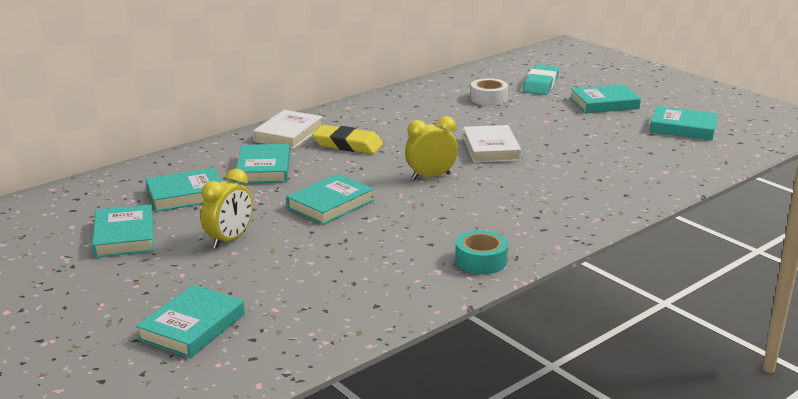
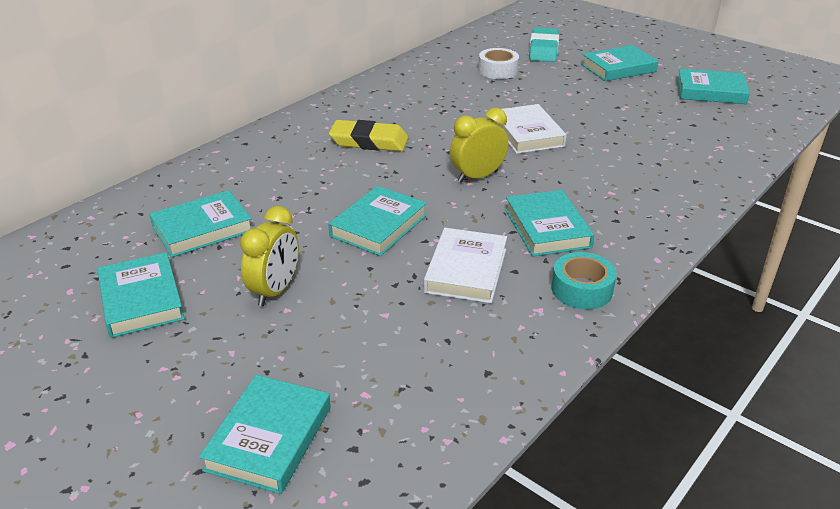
camera: 10 degrees left, 10 degrees up
(264, 169) = (284, 183): turquoise book -> turquoise book (547, 228)
(288, 134) = (297, 133): white book -> white book (466, 270)

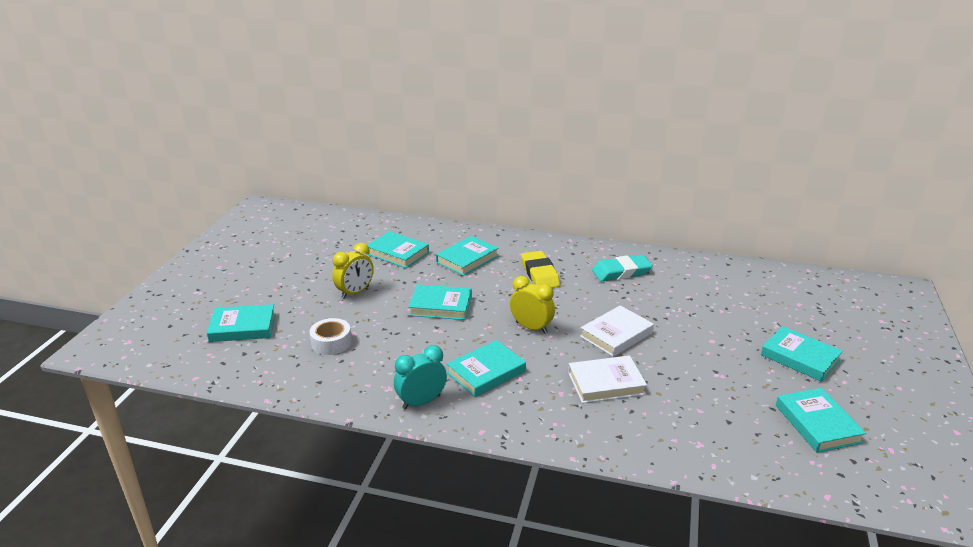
camera: 65 degrees right, 5 degrees down
(141, 300) = (327, 259): turquoise book -> turquoise book (467, 259)
(275, 291) = (355, 292): yellow clock -> yellow clock turned 45 degrees counterclockwise
(466, 270) = (413, 350): white book -> white book (606, 383)
(498, 70) = (712, 297): white tape -> white tape (331, 342)
(543, 49) = (785, 309): turquoise eraser -> turquoise eraser (621, 272)
(582, 289) = (421, 402): turquoise tape -> turquoise clock

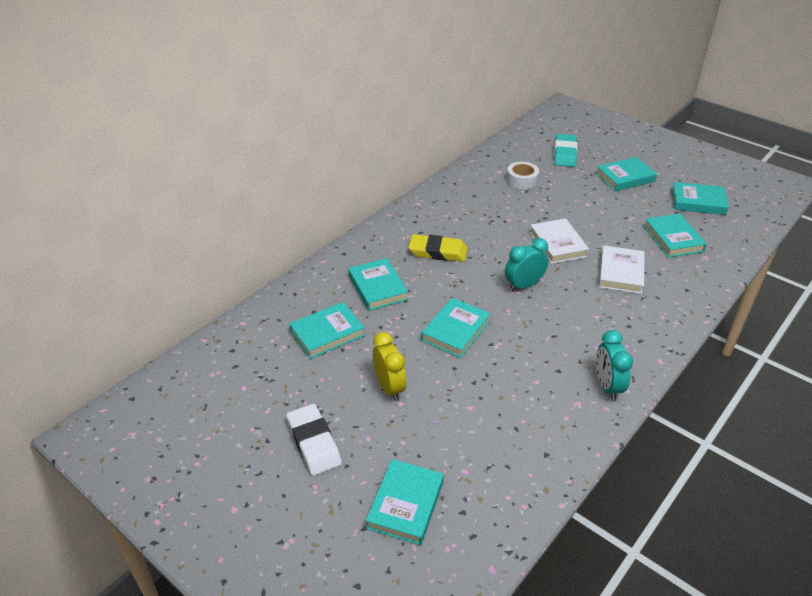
camera: 65 degrees left, 10 degrees up
(285, 277) = (313, 443): none -> white eraser
(331, 342) = (479, 429): white tape -> white tape (522, 180)
(486, 372) = (579, 333): turquoise book -> turquoise book (673, 239)
(531, 327) = (523, 285): yellow clock -> turquoise clock
(621, 272) = (465, 207): turquoise eraser -> turquoise eraser (564, 154)

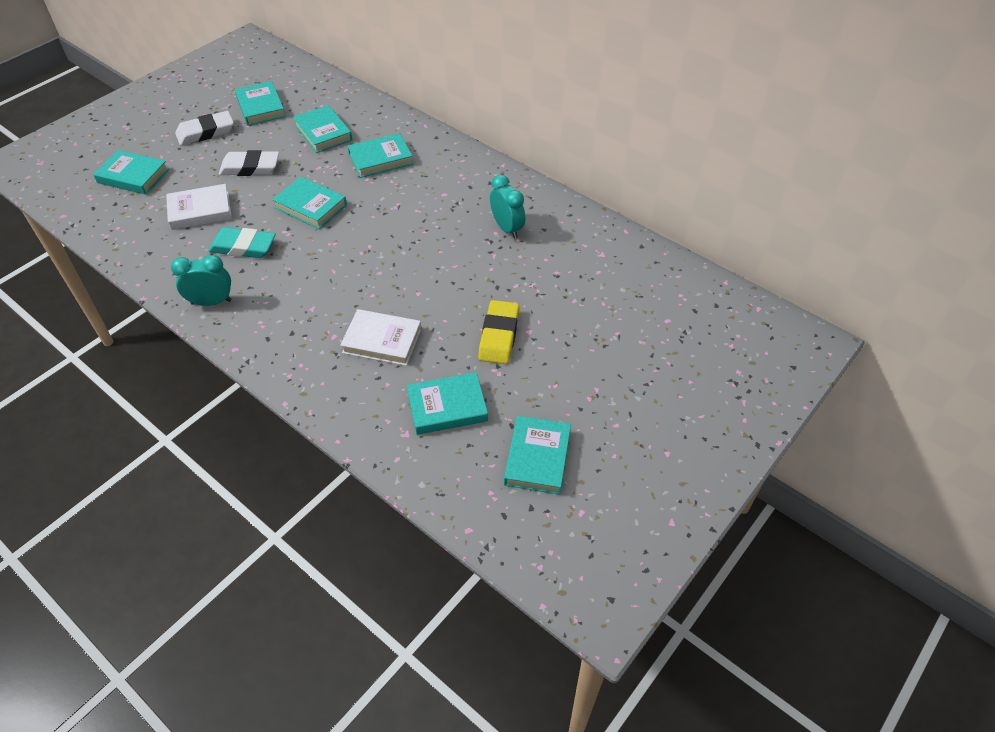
camera: 90 degrees right, 10 degrees up
(389, 387) = (250, 167): yellow clock -> white eraser
(438, 252) = (434, 198): yellow eraser -> yellow eraser (499, 335)
(522, 180) = (581, 273): white tape -> none
(523, 285) = (370, 257): turquoise clock -> turquoise clock (507, 228)
(558, 244) = (441, 292): white book -> white book (200, 211)
(564, 154) = (657, 323): turquoise eraser -> turquoise eraser (243, 247)
(625, 177) = (598, 382): turquoise book -> turquoise book (260, 107)

